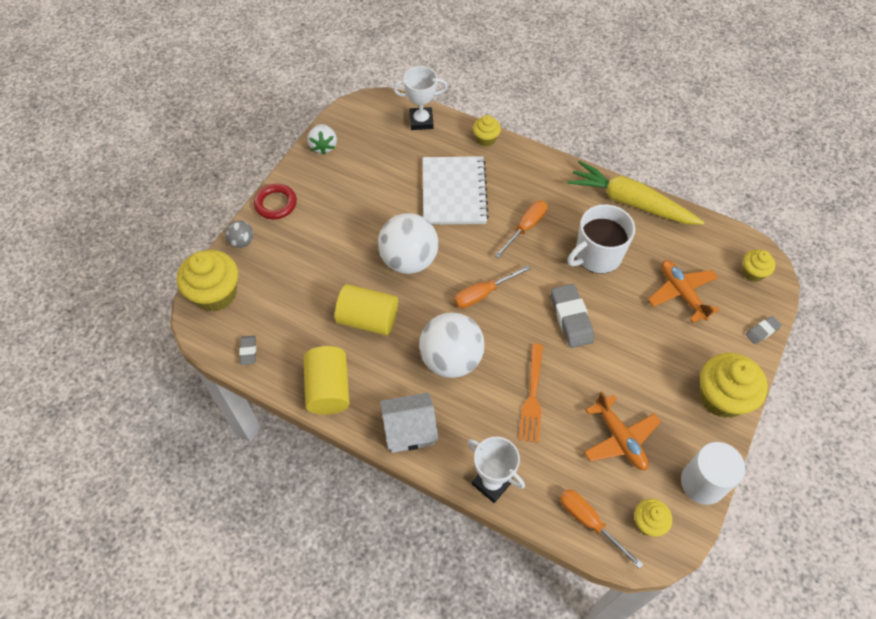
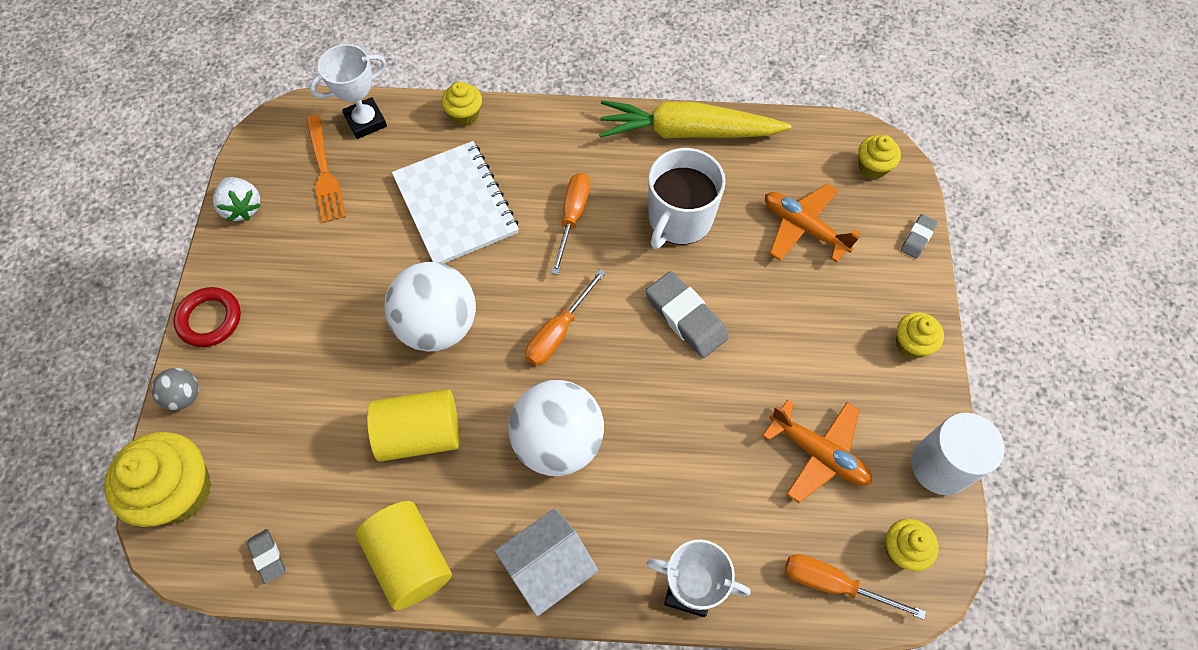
camera: 25 degrees left, 5 degrees up
(532, 395) = (685, 445): orange fork -> orange fork (324, 172)
(722, 397) = (911, 344): yellow cupcake -> yellow cupcake, size x0.54

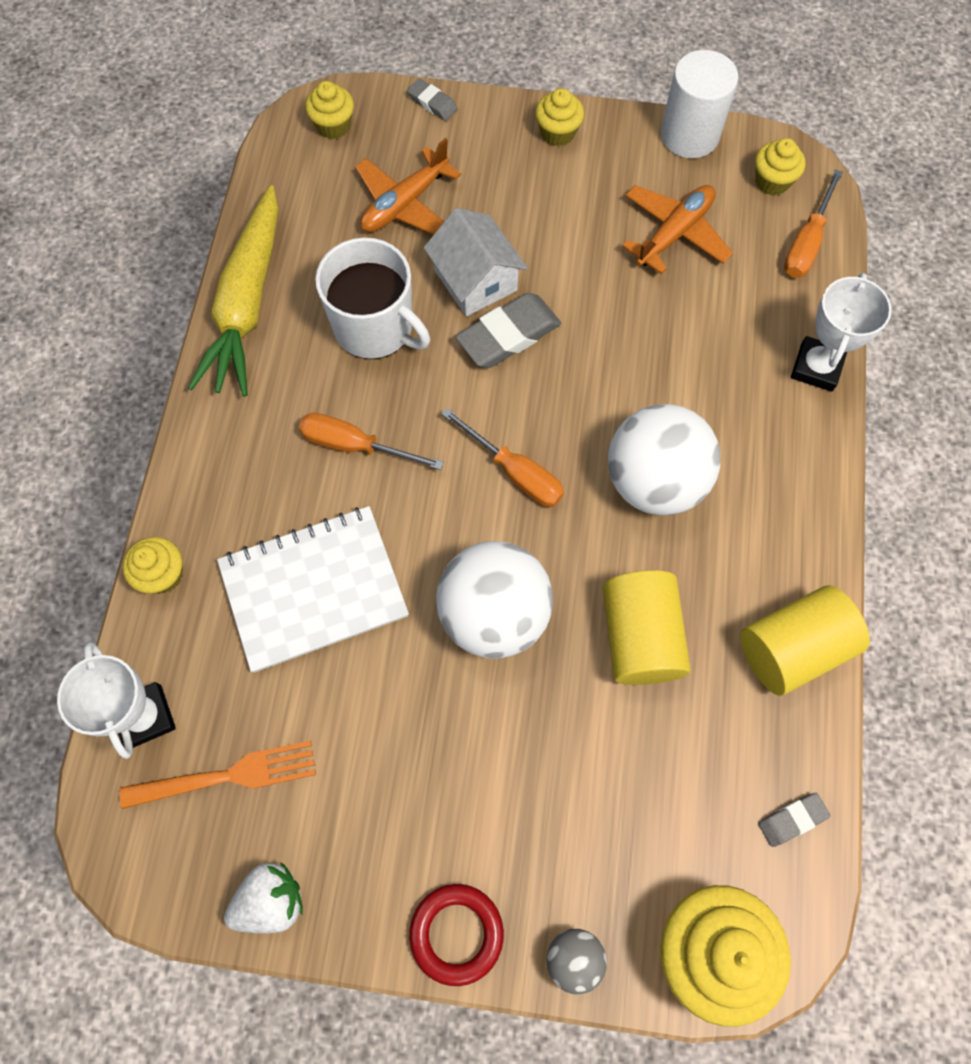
camera: 85 degrees left, 5 degrees up
(548, 567) = (796, 500): white house -> white house (475, 280)

